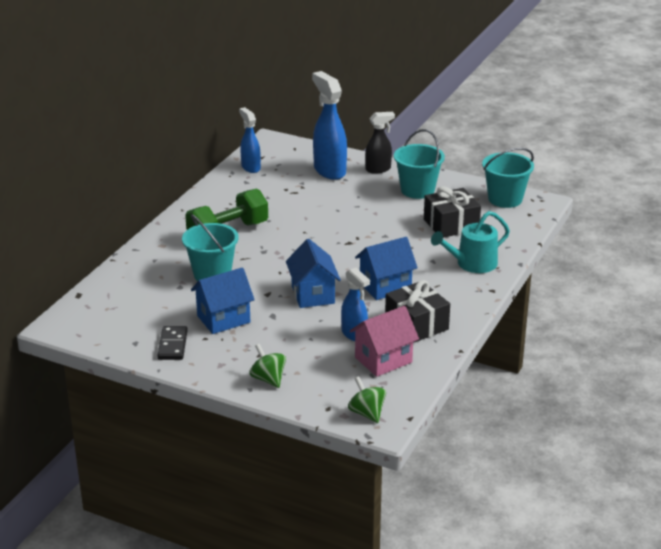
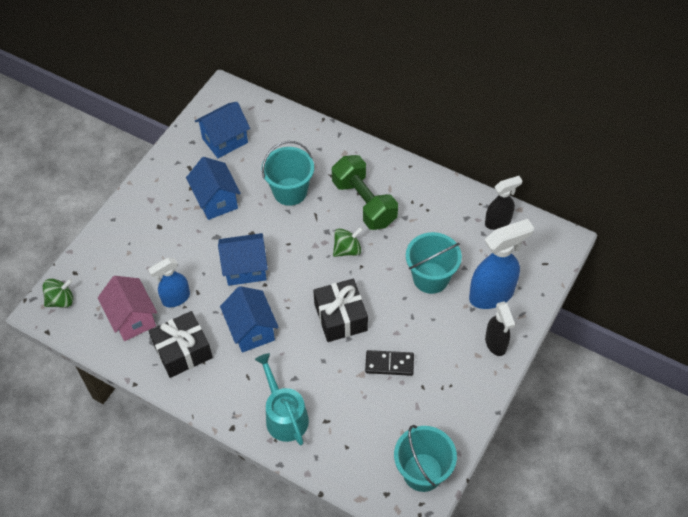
camera: 95 degrees right, 25 degrees up
(136, 320) = (225, 140): none -> blue house
(173, 345) = (184, 166): black domino -> black domino (389, 364)
(250, 167) = (498, 222): blue spray bottle -> black spray bottle
(268, 379) = (123, 232): green spinning top -> green spinning top (347, 249)
(417, 190) = (445, 379): turquoise bucket -> turquoise bucket (431, 278)
(451, 225) = (366, 405): black gift -> black gift (340, 317)

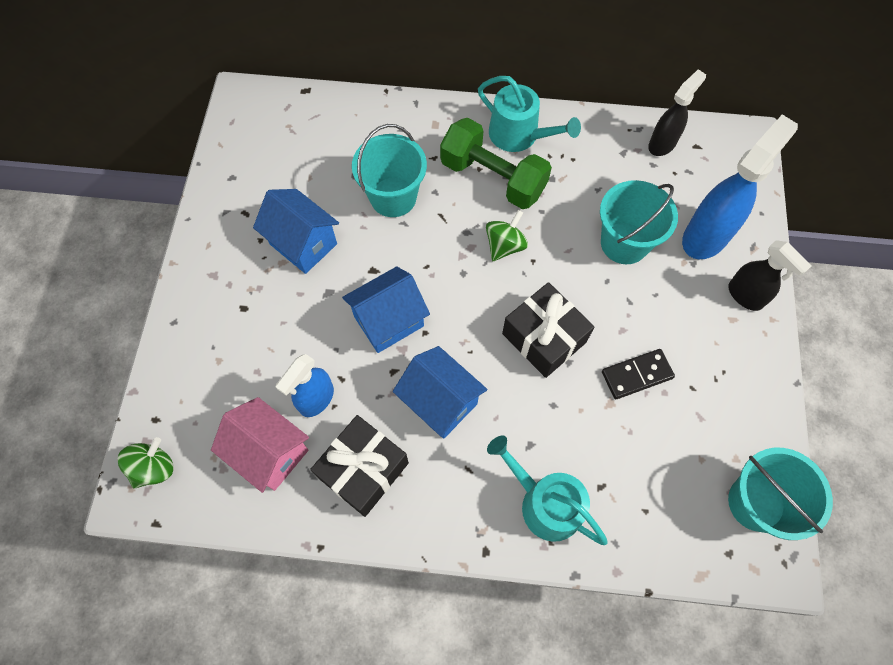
camera: 25 degrees left, 10 degrees up
(225, 140) = (274, 160): blue house -> none
(398, 180) = (519, 135): none -> turquoise watering can

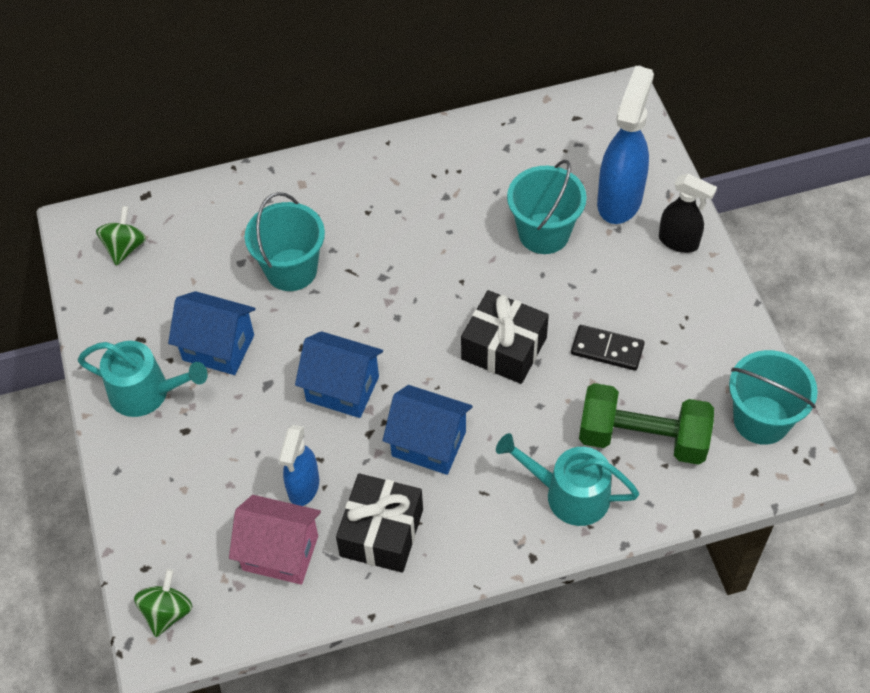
camera: 20 degrees left, 10 degrees down
(389, 321) = (342, 389): blue house -> blue house turned 75 degrees clockwise
(493, 178) = (386, 216): green dumbbell -> green dumbbell (642, 438)
(505, 246) = (427, 277): green spinning top -> green spinning top (125, 247)
(519, 135) = (394, 166): turquoise watering can -> turquoise watering can (146, 392)
(637, 375) = (607, 349): black domino -> black domino turned 60 degrees clockwise
(662, 144) = (541, 126): black spray bottle -> none

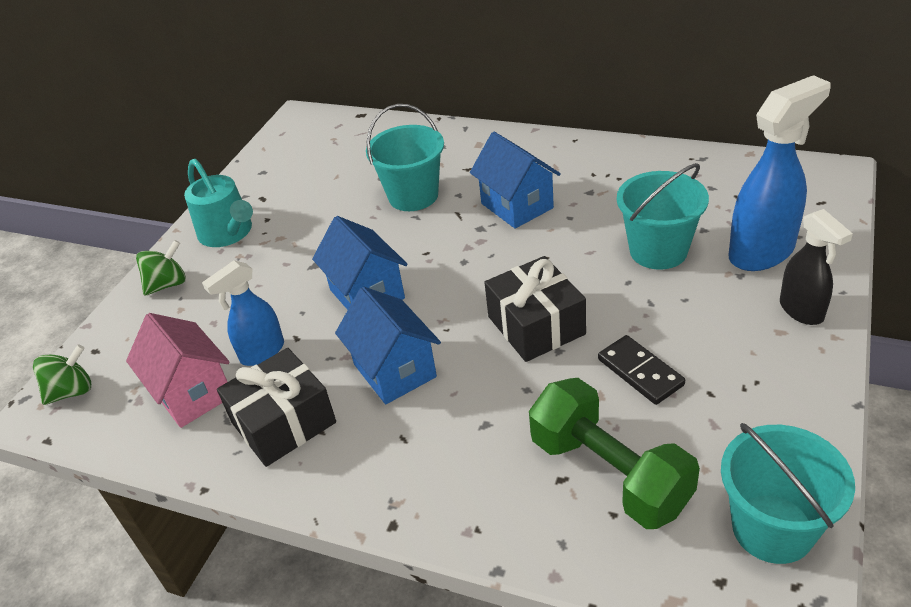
camera: 40 degrees right, 15 degrees down
(125, 247) = (314, 140): green spinning top -> green spinning top (168, 284)
(218, 347) = (307, 225): blue house -> blue house (517, 206)
(569, 494) = (483, 486): turquoise watering can -> none

